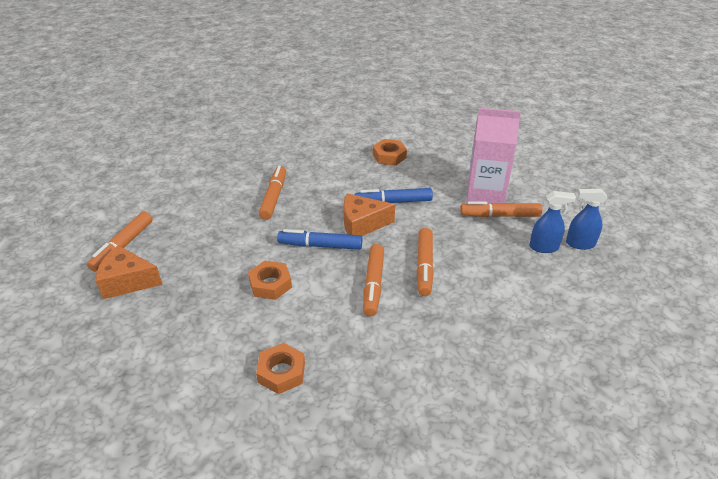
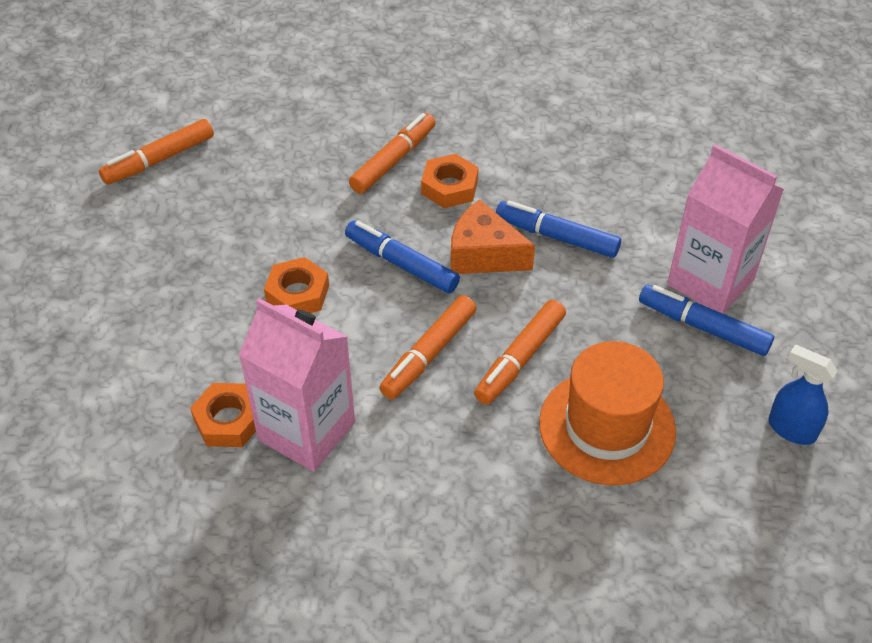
camera: 30 degrees right, 10 degrees up
(127, 281) = (134, 214): orange cheese -> none
(335, 356) = (306, 431): none -> pink carton
(389, 156) = (612, 154): orange nut -> orange nut (449, 187)
(496, 280) = (607, 427): none -> orange hat
(500, 215) = (703, 327): orange marker -> blue marker
(544, 247) = (726, 409): blue spray bottle -> none

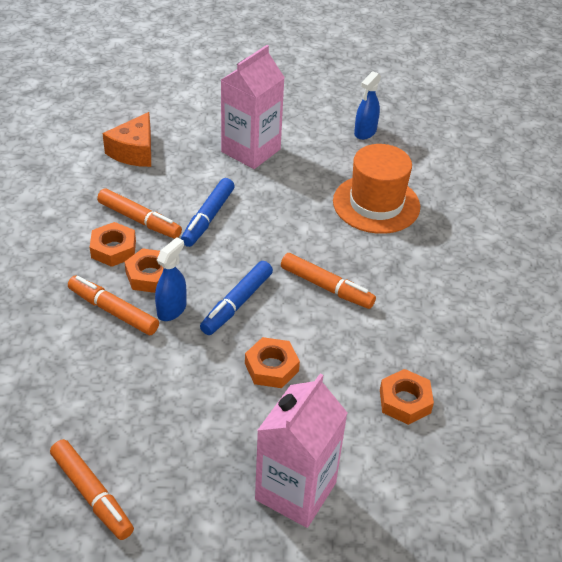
camera: 95 degrees left, 5 degrees down
(306, 431) = (406, 353): pink carton -> pink carton (295, 491)
(393, 207) = (172, 310): none -> blue spray bottle
(483, 254) = (226, 257): orange cheese -> orange cheese (134, 152)
(494, 155) = (113, 249): none -> orange nut
(520, 359) = (325, 241): orange marker -> orange marker (139, 220)
(703, 327) = (290, 157): blue marker -> none

